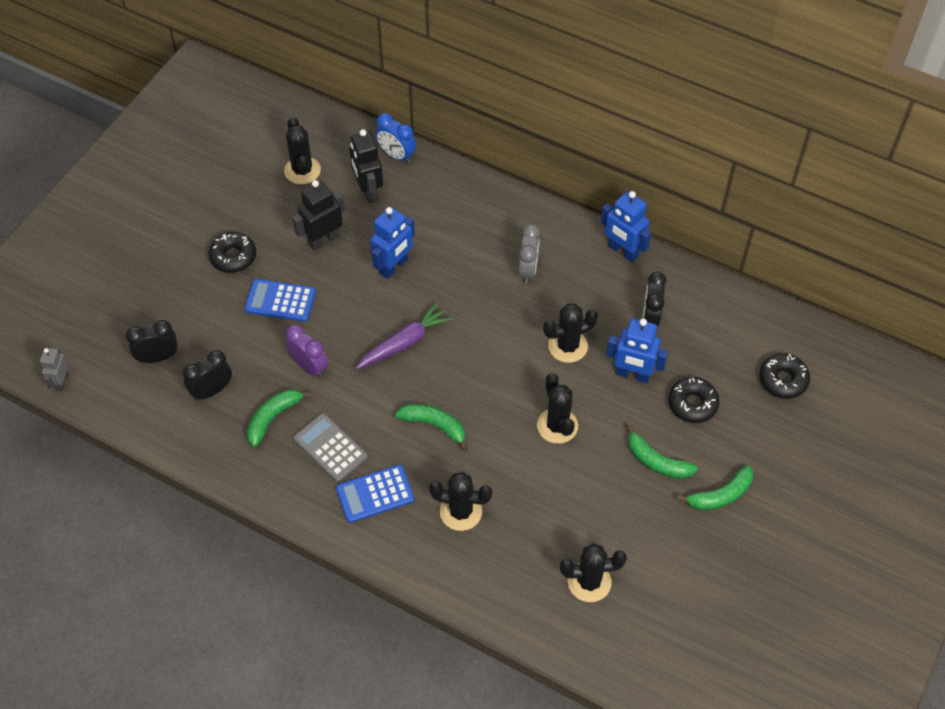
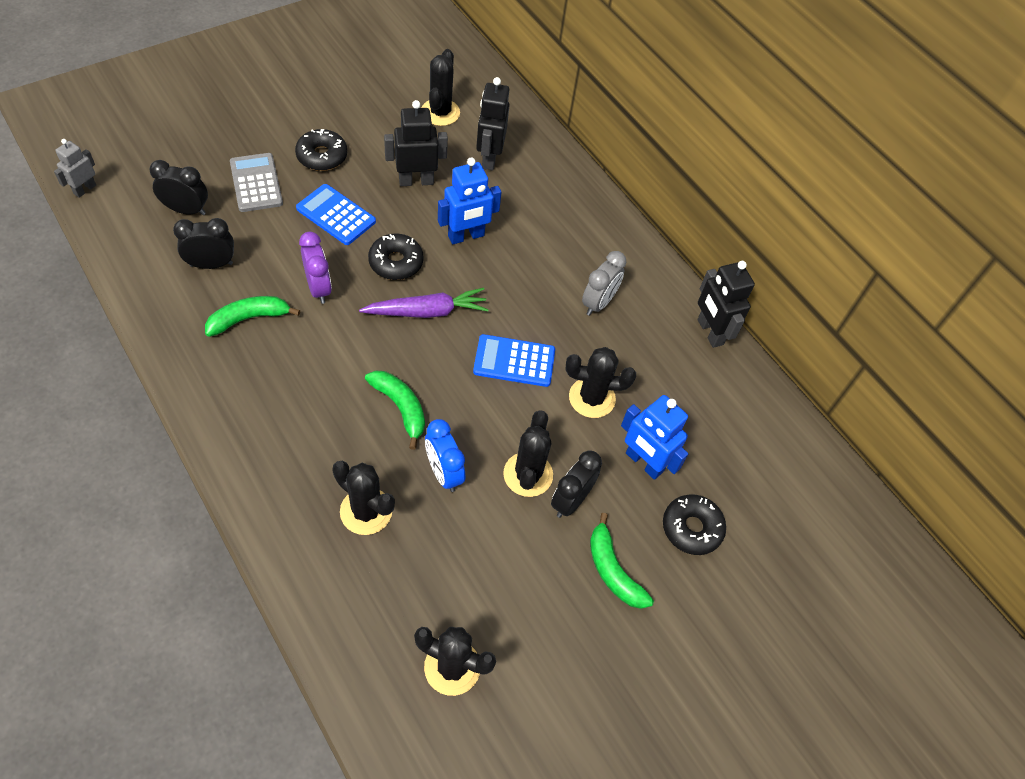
camera: 20 degrees right, 0 degrees up
(330, 448) = (282, 376): grey calculator -> grey calculator (256, 183)
(375, 494) = (292, 445): blue calculator -> blue calculator (514, 361)
(396, 155) = (538, 139): blue clock -> blue clock (444, 473)
(622, 251) = (709, 332): blue robot -> black robot
(650, 317) = (699, 412): black clock -> black clock (570, 500)
(720, 495) = (663, 649): green banana -> none
(783, 380) = (811, 555): black donut -> black donut (396, 262)

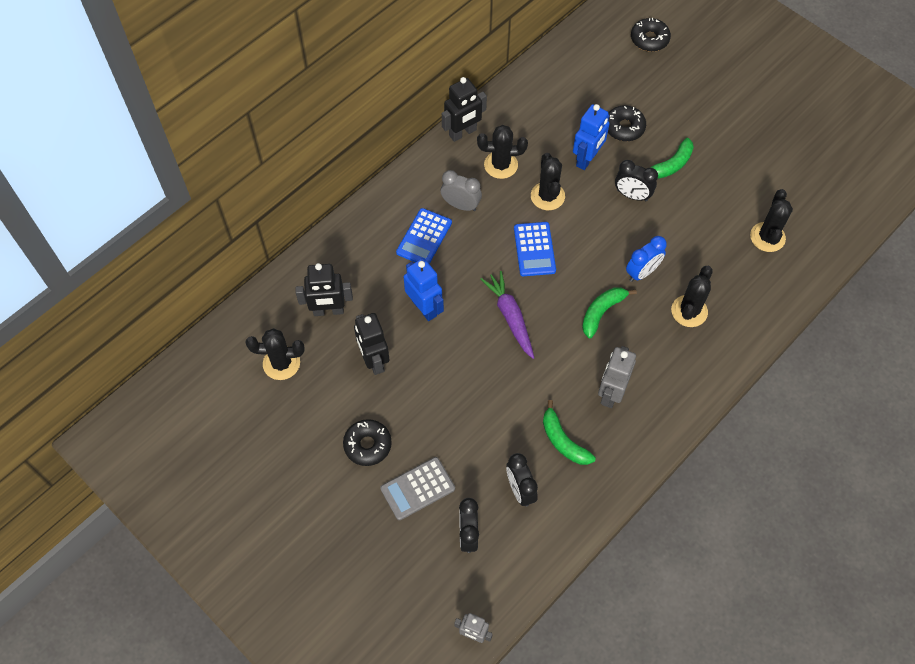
camera: 95 degrees left, 5 degrees up
(286, 383) = (611, 393): none -> grey robot
(318, 288) = (515, 400): purple clock -> none
(336, 215) = (434, 411): blue calculator -> blue calculator (424, 237)
(396, 262) = (469, 351): black donut -> black donut (649, 39)
(528, 474) = (623, 223): black cactus -> black cactus (501, 165)

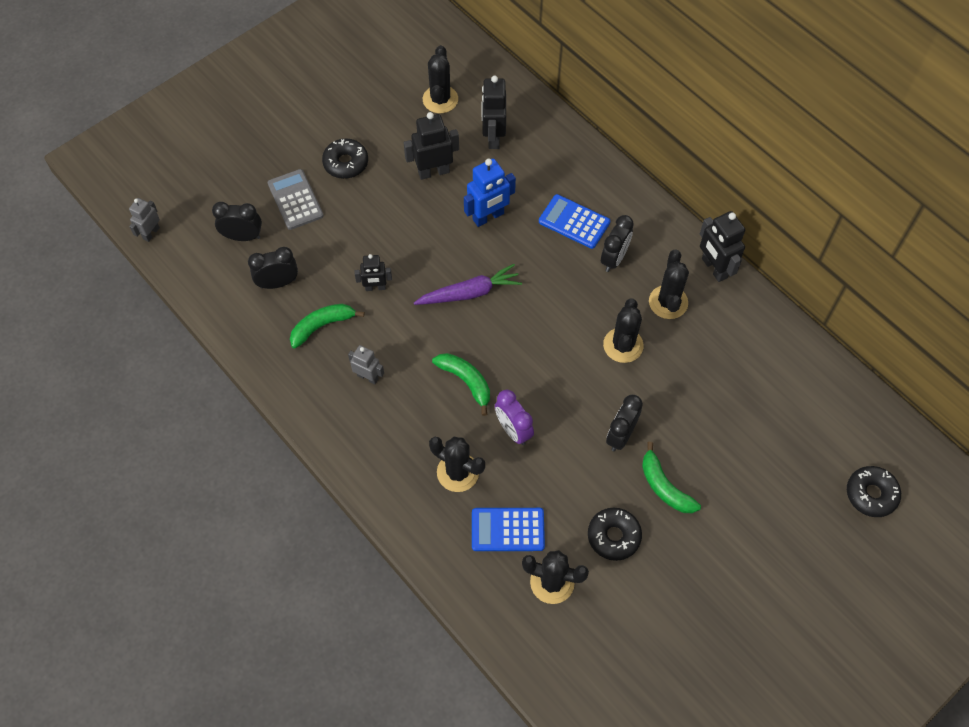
camera: 95 degrees right, 0 degrees up
(461, 205) = (614, 259): grey clock -> black clock
(514, 398) = (375, 287): none -> black robot
(534, 249) = (552, 324): blue calculator -> blue calculator (507, 529)
(547, 196) = (623, 345): black cactus -> black cactus turned 75 degrees counterclockwise
(587, 159) = (675, 393): blue robot -> none
(611, 393) = (368, 377): grey robot -> grey robot, size x0.63
(624, 127) = (723, 441): black donut -> black donut (613, 536)
(642, 272) = (513, 430): blue clock -> purple clock

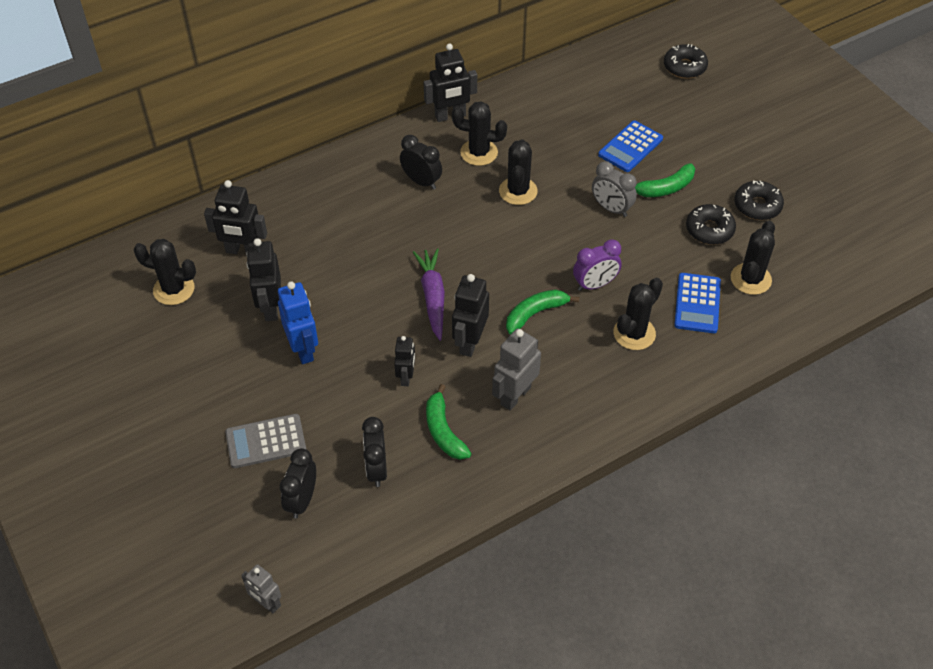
camera: 80 degrees left, 10 degrees down
(346, 163) = (230, 387): black donut -> black donut (757, 206)
(368, 377) = (515, 395): grey robot -> grey robot, size x1.59
(422, 331) = (470, 342): none -> black robot
(488, 217) = (344, 269): blue robot -> blue robot (303, 349)
(574, 222) = (370, 203): blue calculator -> blue calculator (630, 147)
(620, 435) = (611, 208): black clock -> grey clock
(623, 345) = (518, 191): black cactus -> black cactus turned 75 degrees clockwise

